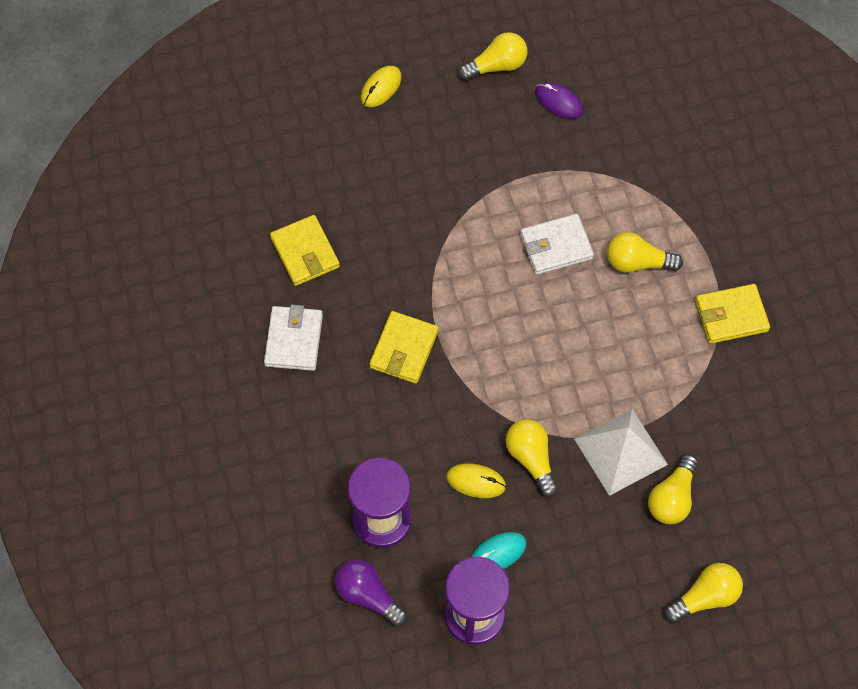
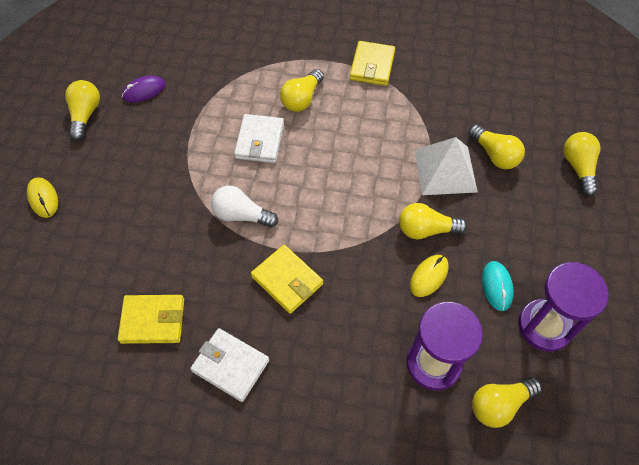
camera: 65 degrees left, 5 degrees down
(368, 595) = (499, 404): purple light bulb -> yellow light bulb
(455, 273) = (241, 215): none -> white light bulb

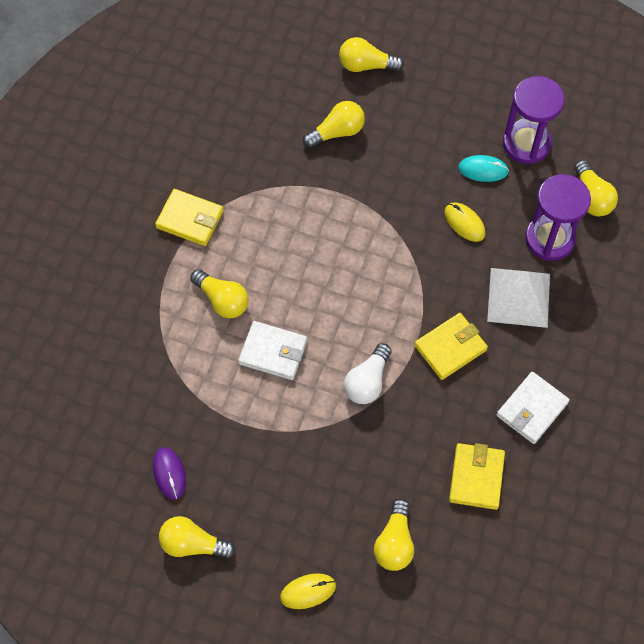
camera: 80 degrees left, 5 degrees up
(426, 230) = (413, 214): yellow light bulb -> yellow light bulb (394, 542)
(445, 170) = (347, 180): white pyramid -> white pyramid (519, 297)

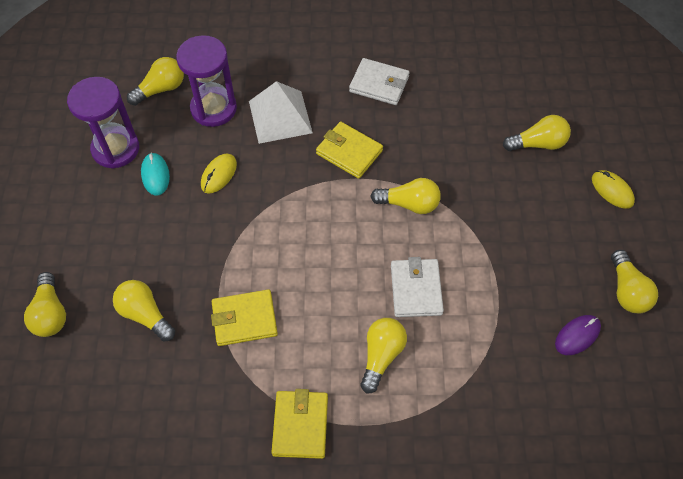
camera: 110 degrees left, 5 degrees down
(367, 381) = (409, 204): white light bulb -> yellow light bulb
(476, 477) = (455, 105): yellow wallet -> yellow wallet (244, 319)

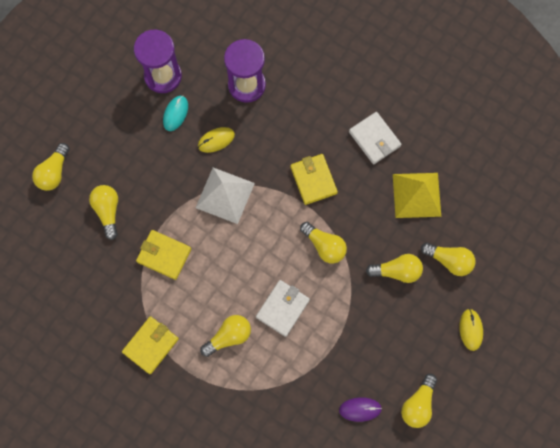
camera: 35 degrees right, 15 degrees up
(161, 89) = (222, 46): yellow light bulb -> yellow light bulb (397, 271)
(280, 116) = (287, 121): white pyramid -> white pyramid (225, 195)
(459, 107) = (416, 195): none -> yellow pyramid

